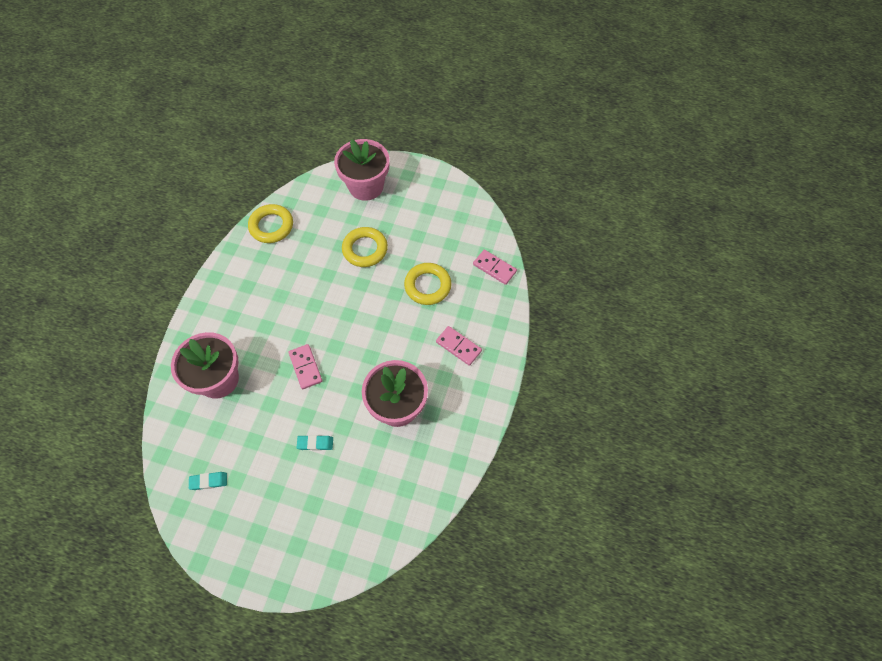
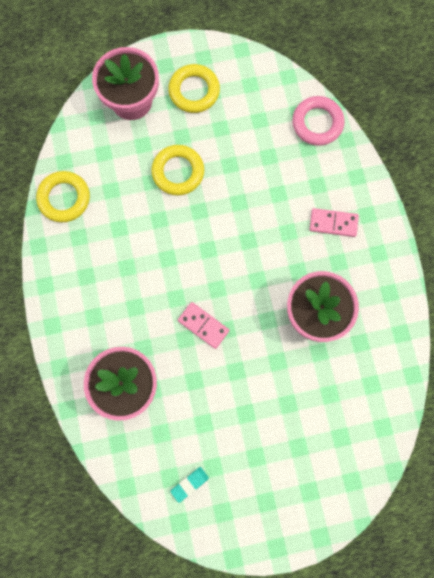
camera: 30 degrees left, 15 degrees up
(315, 443) = (263, 392): turquoise eraser -> none
(427, 286) = (265, 177): yellow ring -> yellow ring (194, 91)
(494, 268) = (317, 123): pink domino -> pink ring

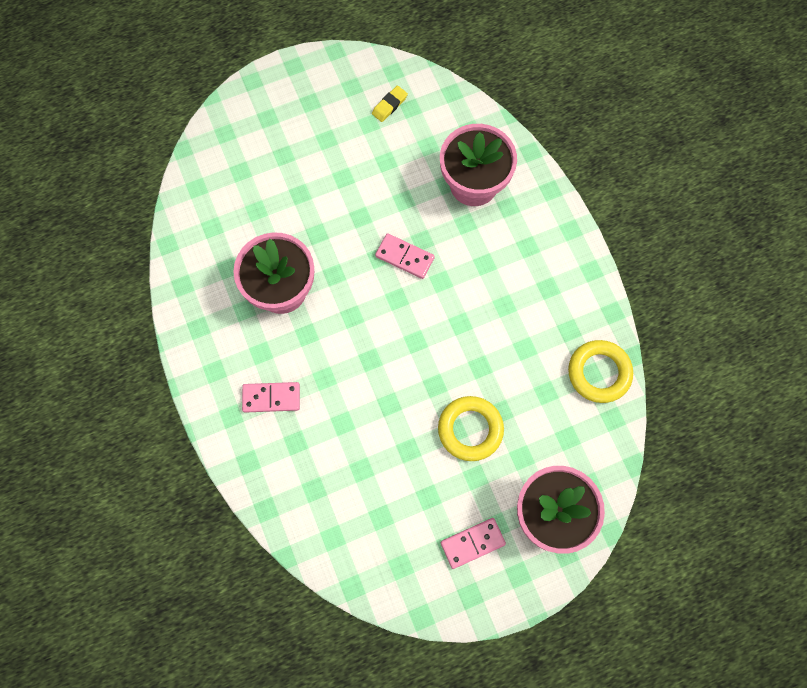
camera: 170 degrees right, 5 degrees down
(189, 484) = (389, 105): turquoise eraser -> yellow eraser
(194, 91) = (472, 543): yellow ring -> pink domino
(317, 123) = (305, 526): pink ring -> none

